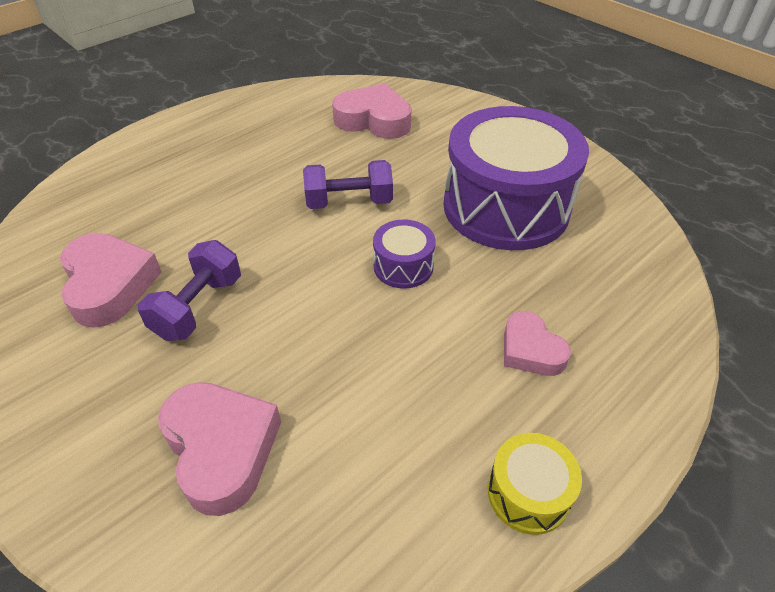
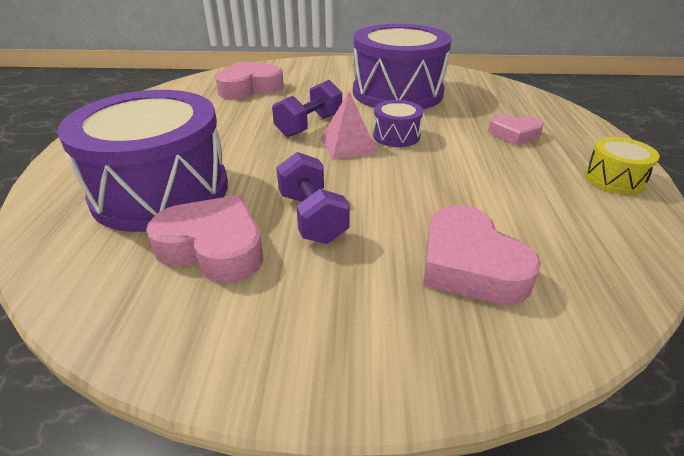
camera: 45 degrees left, 10 degrees down
(153, 207) = (161, 191): none -> purple drum
(221, 449) = (469, 265): pink heart -> pink heart turned 135 degrees counterclockwise
(342, 249) = (348, 145): none -> pink pyramid

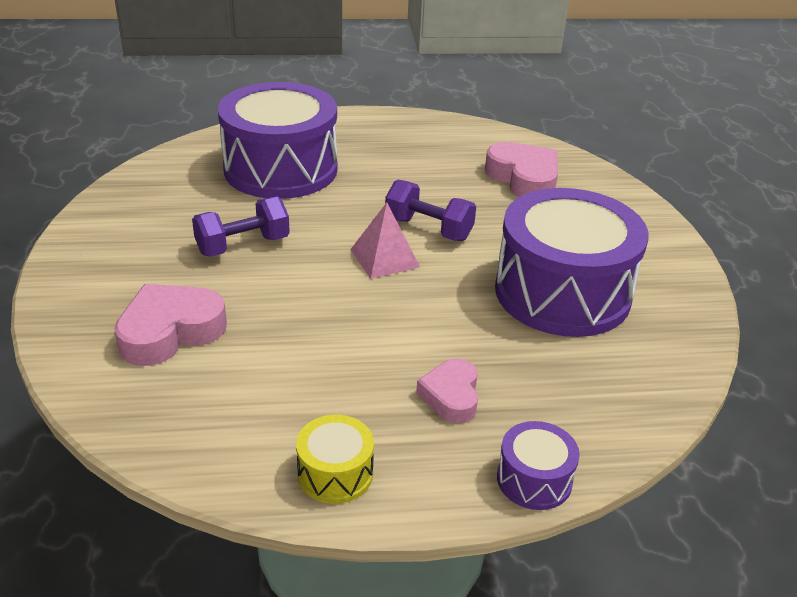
camera: 80 degrees right, 0 degrees up
(213, 247) = (202, 205): pink heart -> none
(396, 136) = (418, 291): purple drum -> purple drum (534, 479)

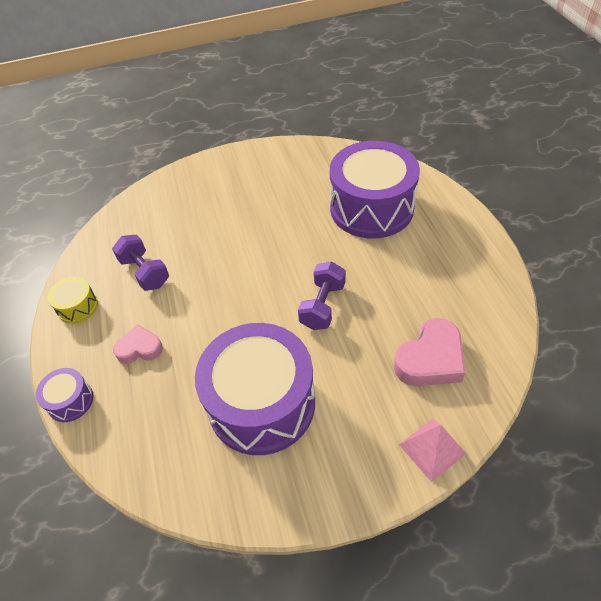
camera: 85 degrees right, 15 degrees up
(170, 332) = (182, 212): pink heart -> none
(243, 245) = (271, 216): purple dumbbell -> purple dumbbell (145, 272)
(384, 258) = (277, 288): pink pyramid -> pink pyramid (432, 449)

